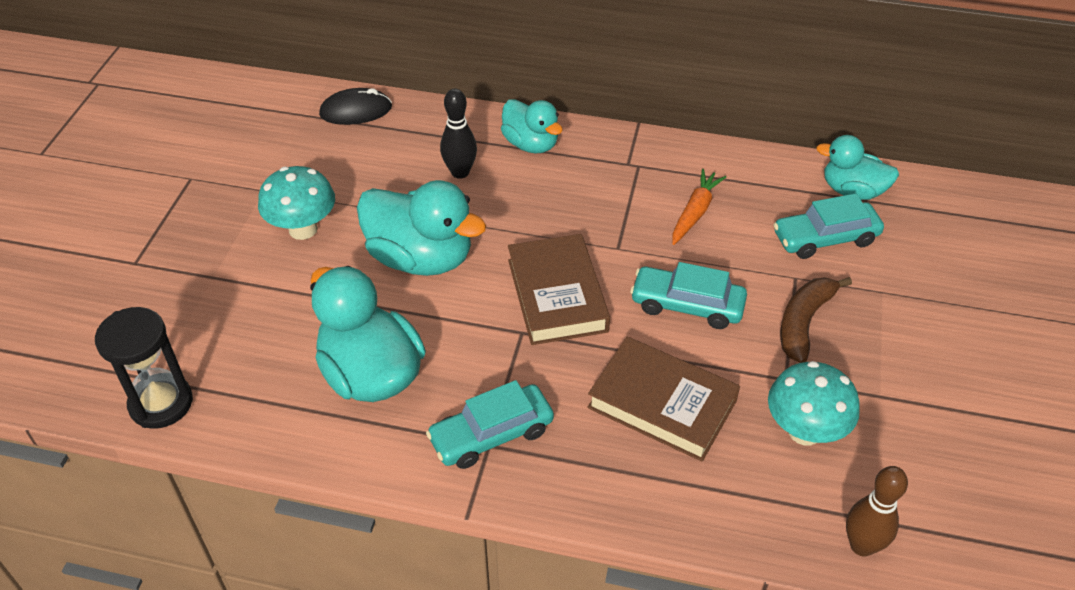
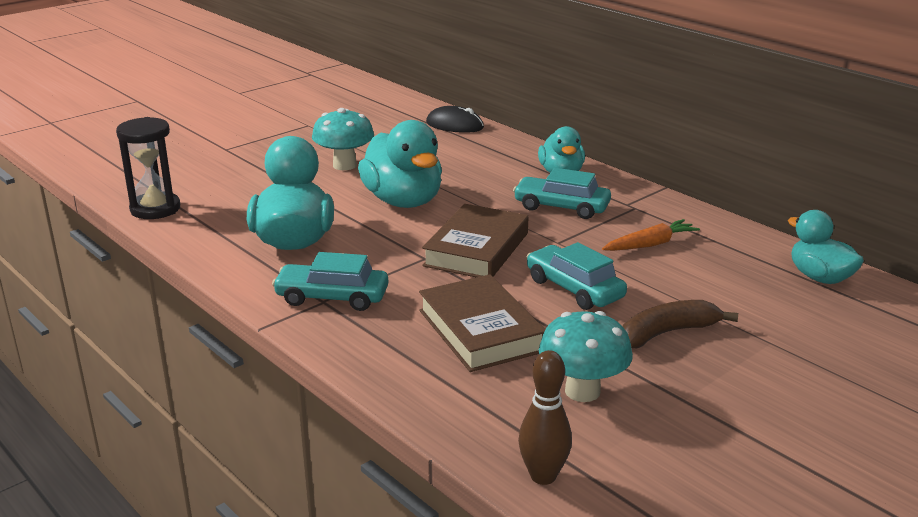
camera: 35 degrees right, 20 degrees down
(460, 172) = (488, 171): black bowling pin -> none
(825, 238) = (754, 295): turquoise car -> turquoise car (561, 207)

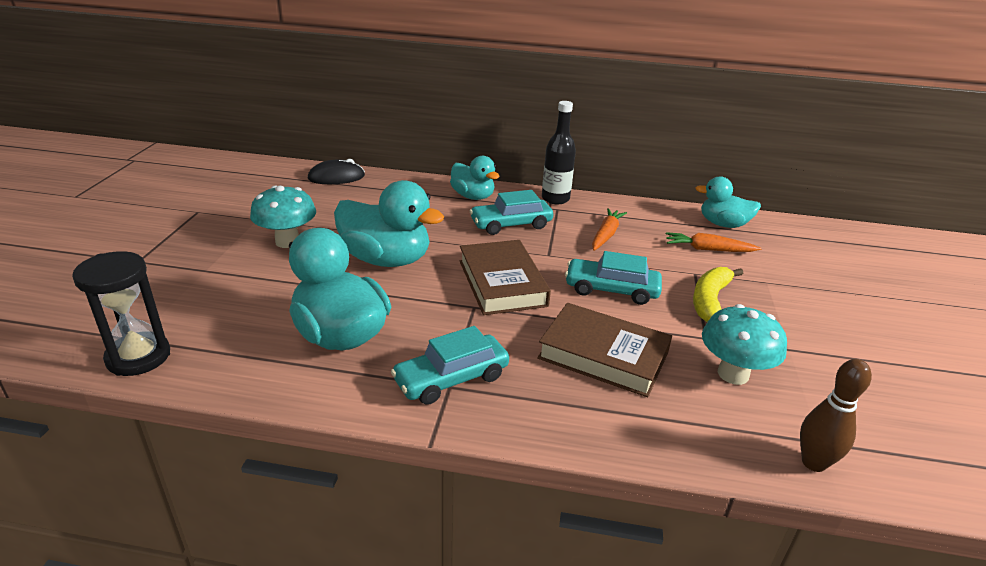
camera: 40 degrees left, 5 degrees up
(648, 198) = (555, 199): none -> black bottle
(667, 333) = (710, 301): brown banana -> yellow banana
(752, 293) = (708, 249): none -> orange carrot

